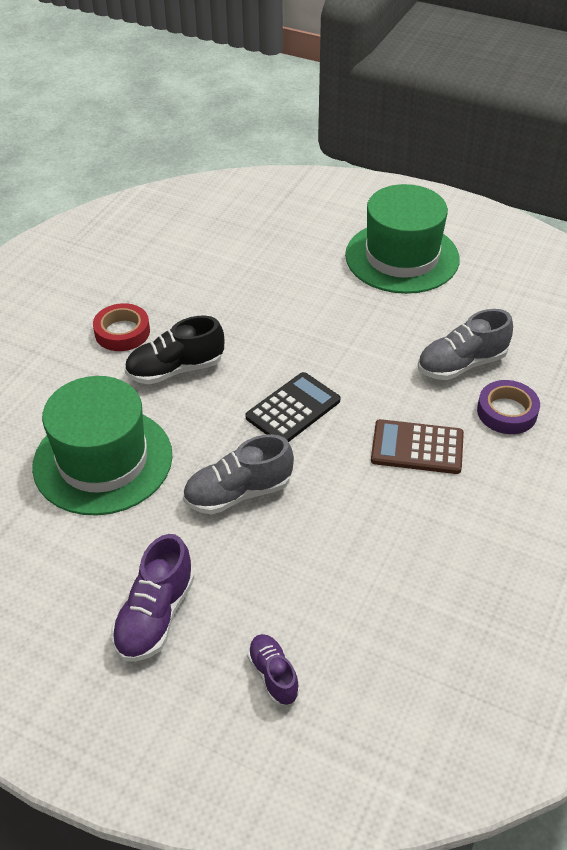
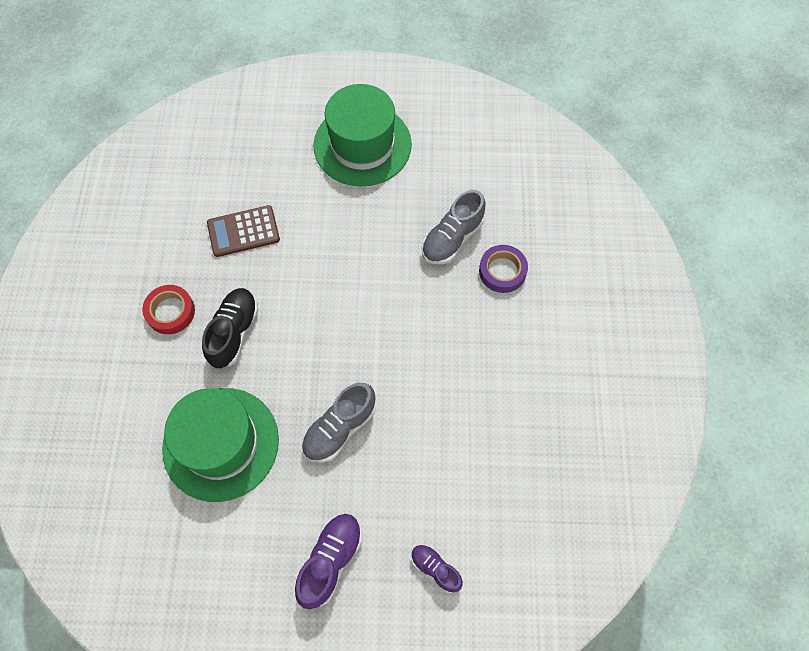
camera: 25 degrees left, 20 degrees up
(155, 616) = (330, 560): purple shoe -> purple shoe turned 150 degrees counterclockwise
(175, 370) = (234, 332): black shoe -> black shoe turned 150 degrees clockwise
(293, 409) = (344, 333): black calculator -> none
(417, 447) = (451, 331): brown calculator -> brown calculator (243, 231)

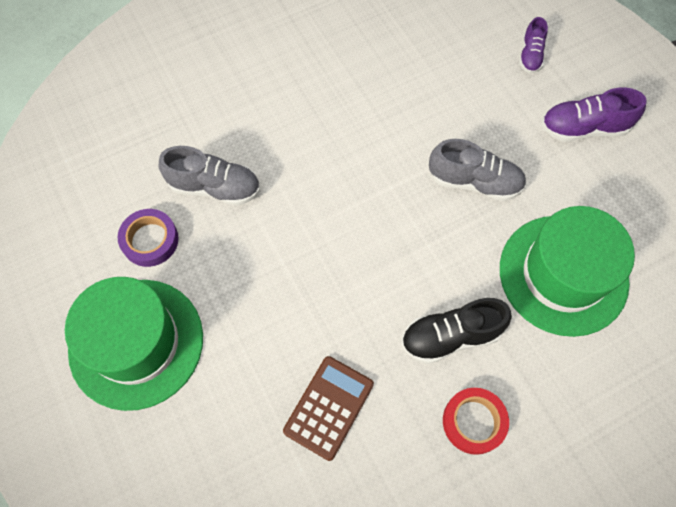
camera: 120 degrees left, 0 degrees up
(243, 231) = (328, 407): brown calculator -> brown calculator turned 105 degrees counterclockwise
(502, 271) = (228, 127): purple tape -> purple tape (150, 240)

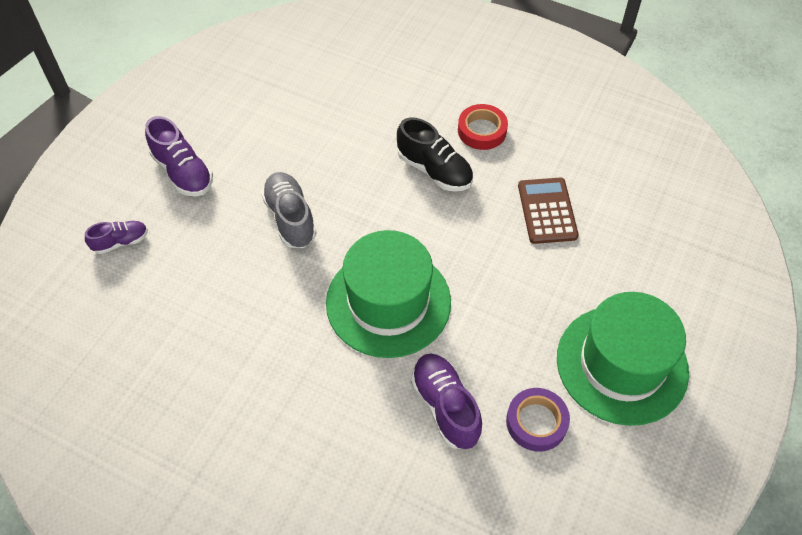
camera: 125 degrees left, 10 degrees down
(215, 187) = (445, 406): grey shoe -> purple shoe
(328, 407) = (547, 211): brown calculator -> brown calculator turned 90 degrees clockwise
(563, 274) = (332, 131): green hat -> green hat (388, 302)

